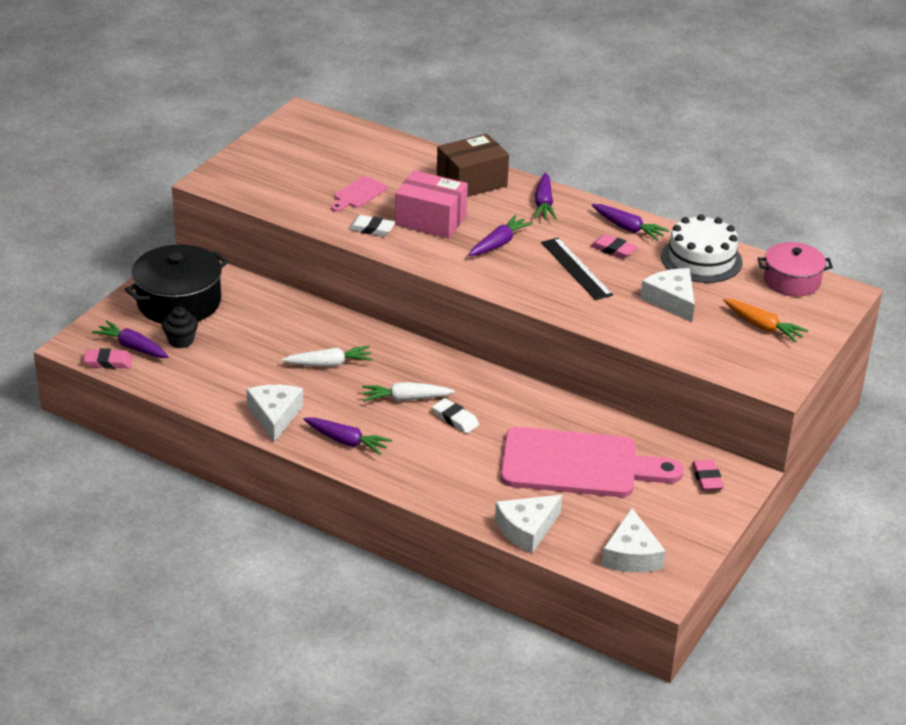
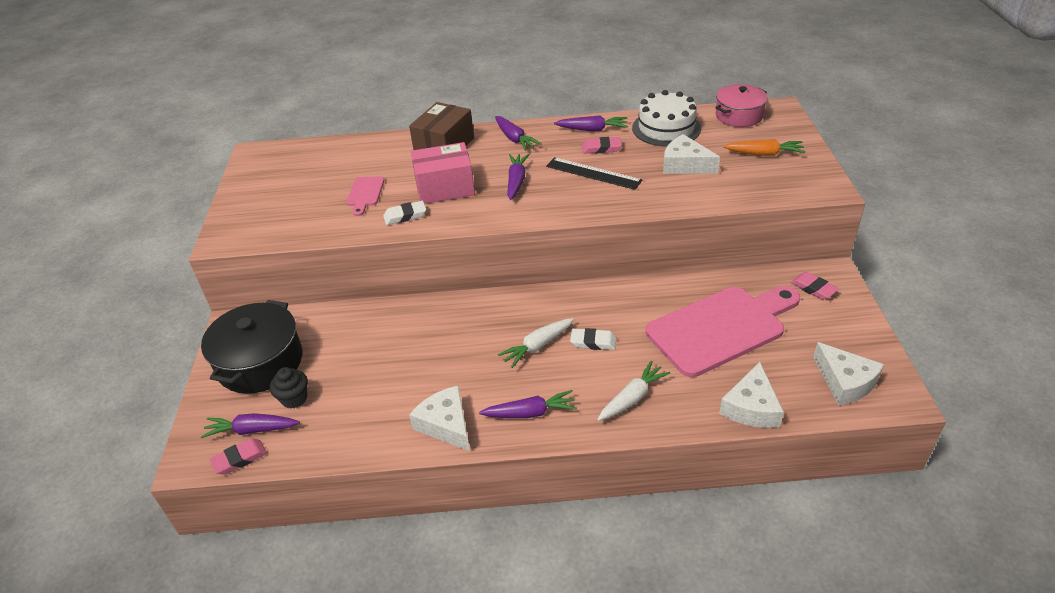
camera: 30 degrees left, 5 degrees up
(329, 364) = (446, 349): white carrot -> white carrot (632, 397)

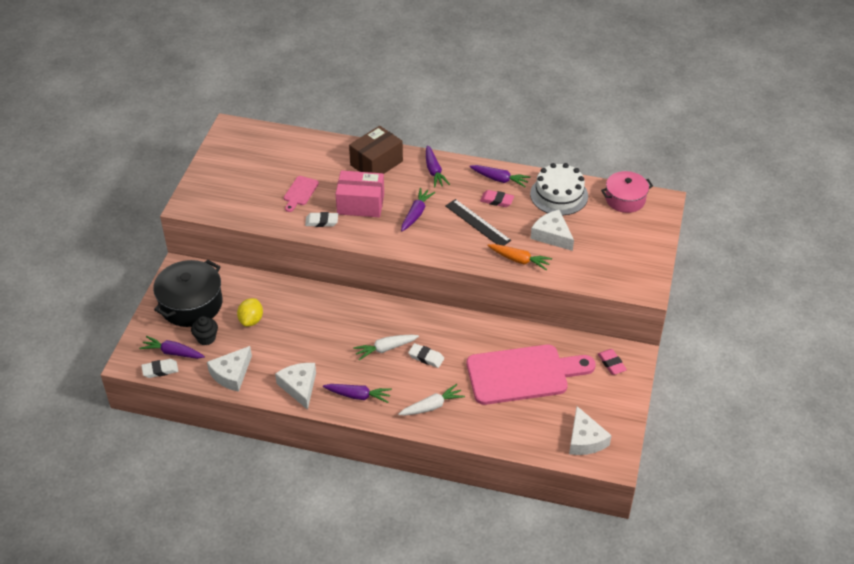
camera: 15 degrees right, 5 degrees up
(239, 459) = (160, 370): pink eraser -> white eraser
(348, 360) = (251, 320): none -> yellow lemon
(751, 407) = (508, 437): white cheese -> white cheese (231, 374)
(764, 154) = (620, 243): orange carrot -> orange carrot (519, 260)

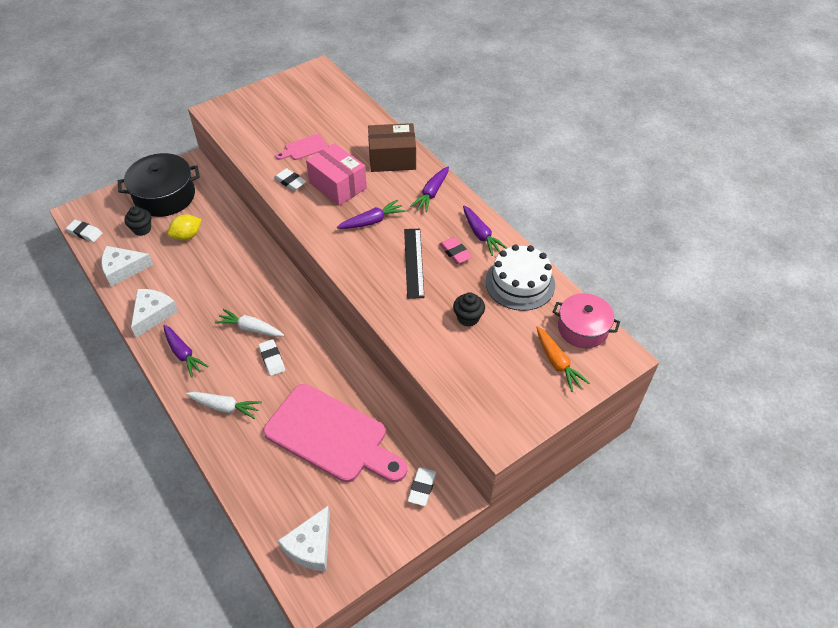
camera: 40 degrees right, 5 degrees up
(172, 352) = (108, 225): purple carrot -> none
(519, 260) = (409, 321): orange carrot -> orange carrot (557, 363)
(552, 235) = (468, 318): white cheese -> black cupcake
(611, 363) = (422, 488): pink eraser -> white eraser

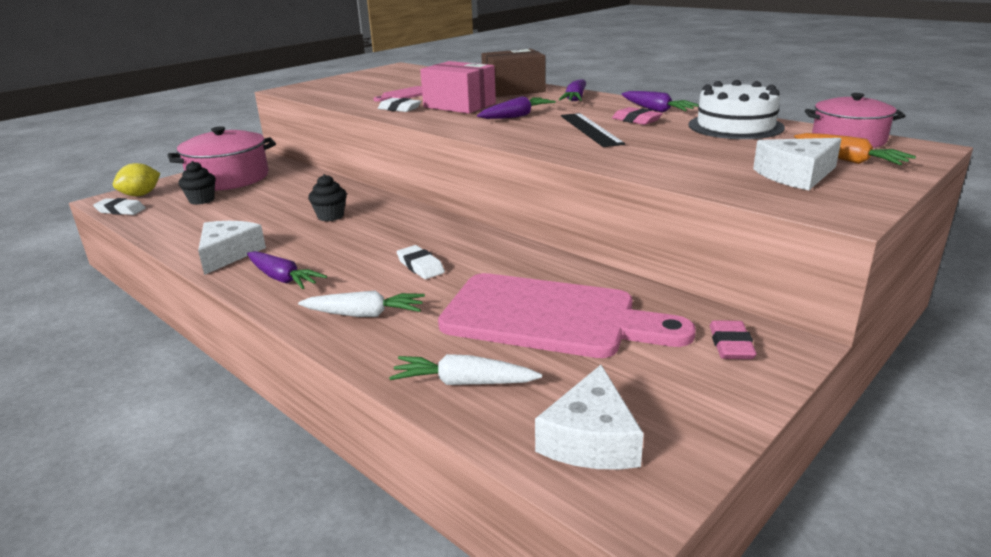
camera: 10 degrees left, 25 degrees down
(123, 269) = (178, 228): white cheese -> white cheese (796, 175)
(165, 196) = (229, 178): black pot -> pink pot
(187, 236) = (265, 198): yellow lemon -> yellow lemon (141, 195)
(250, 328) = (377, 247): white carrot -> white carrot (463, 383)
(422, 488) = (731, 345): white eraser -> pink eraser
(468, 318) = (695, 149): black cupcake -> black cupcake (330, 216)

